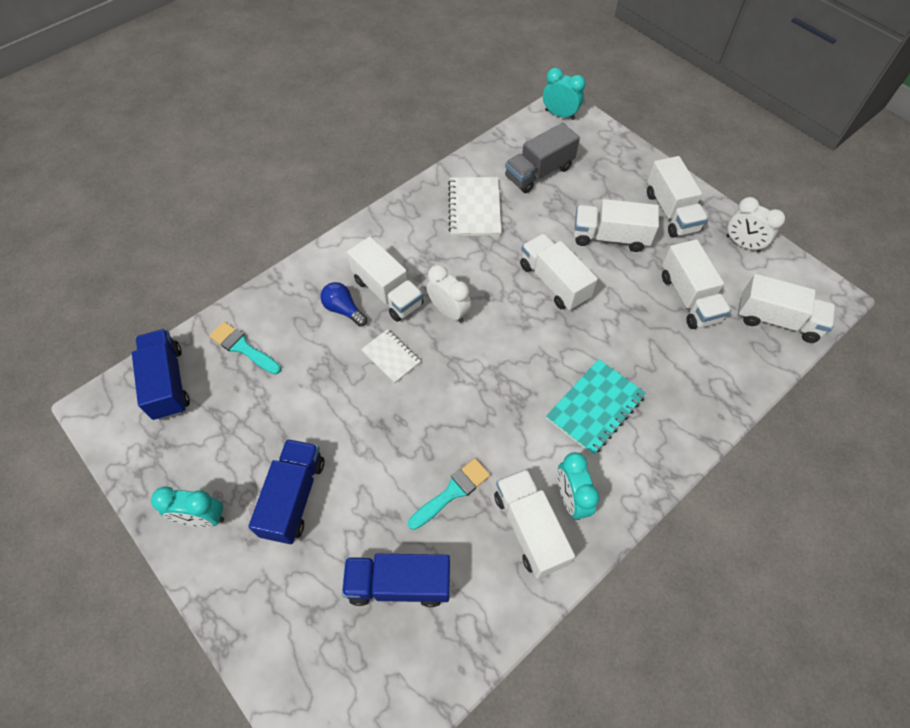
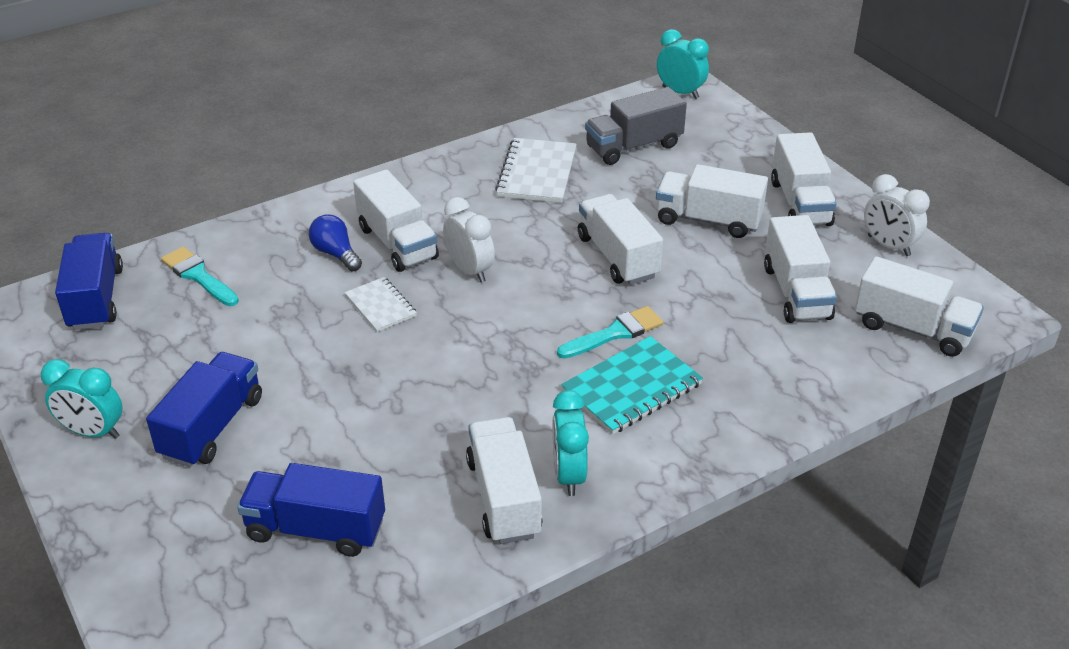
camera: 10 degrees right, 20 degrees down
(452, 492) = (414, 448): turquoise brush -> turquoise brush (615, 333)

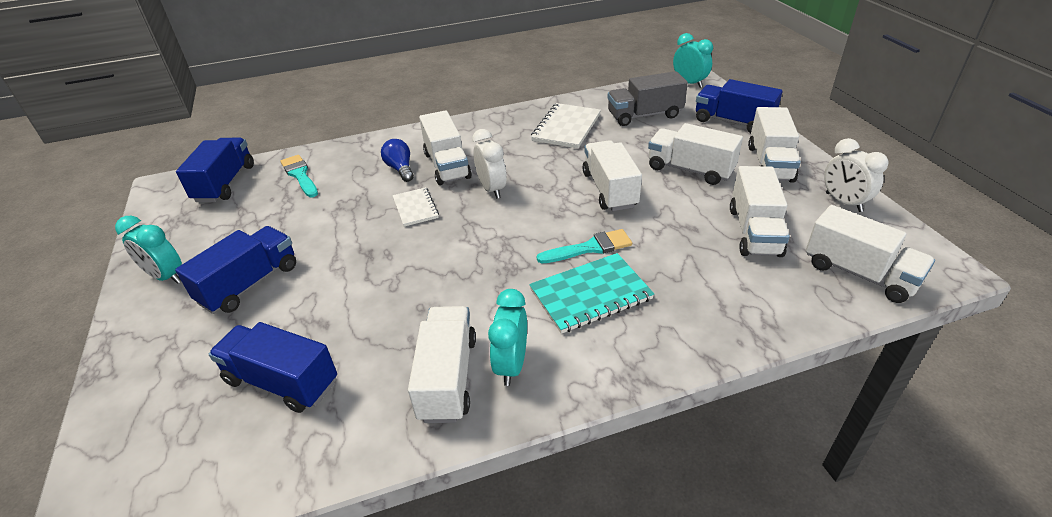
camera: 15 degrees right, 0 degrees up
(746, 147) = (733, 122): none -> blue truck

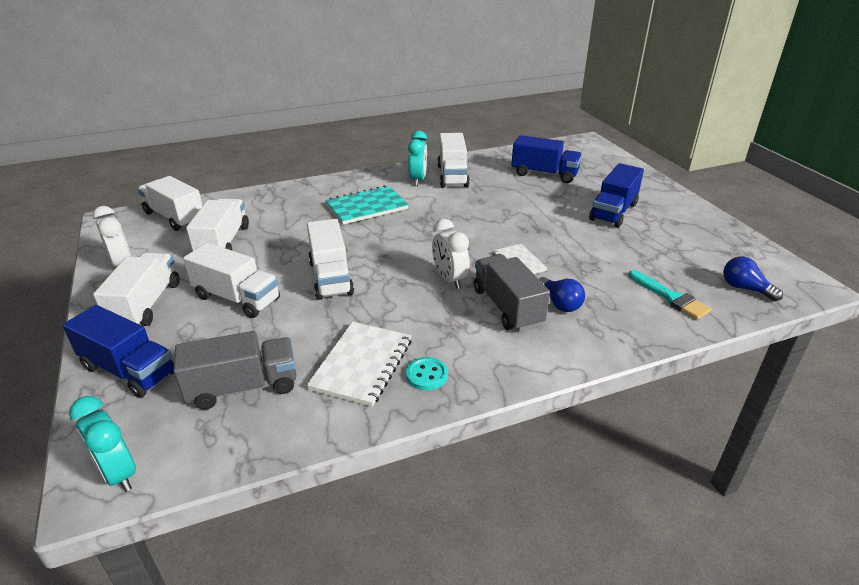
camera: 175 degrees right, 5 degrees down
(166, 276) = (684, 215): turquoise clock -> none
(225, 183) = (744, 288): blue truck -> blue light bulb
(447, 165) = (507, 307): white truck -> grey truck
(521, 123) = (427, 375): none -> turquoise button
(590, 248) = (361, 232): turquoise brush -> none

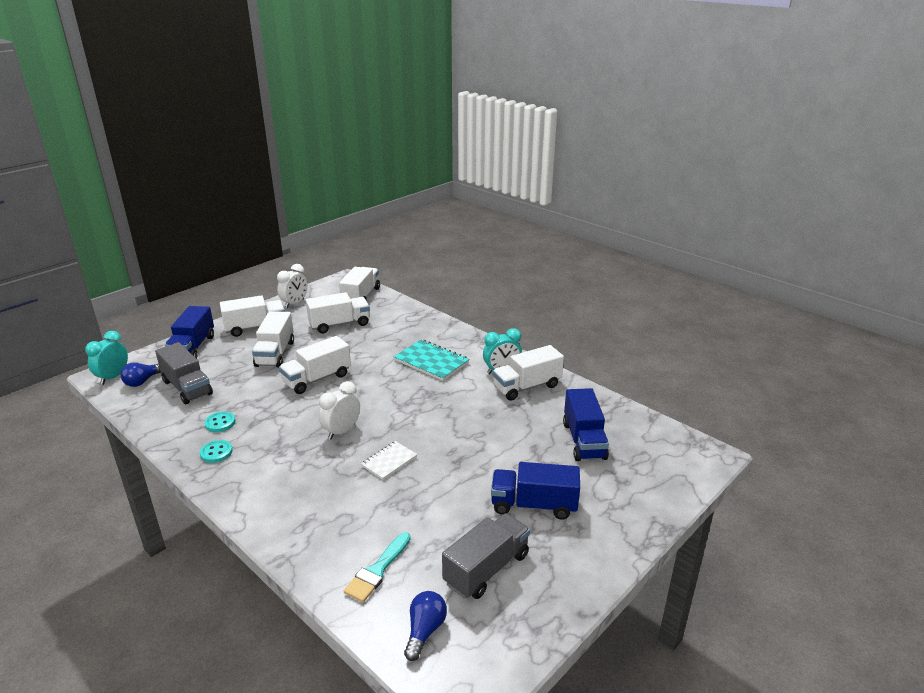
camera: 65 degrees right, 5 degrees down
(362, 365) = (220, 423): white notebook -> turquoise button
(507, 307) = (315, 470): grey truck -> grey truck (486, 569)
(559, 303) = (333, 498): blue light bulb -> blue light bulb (142, 381)

